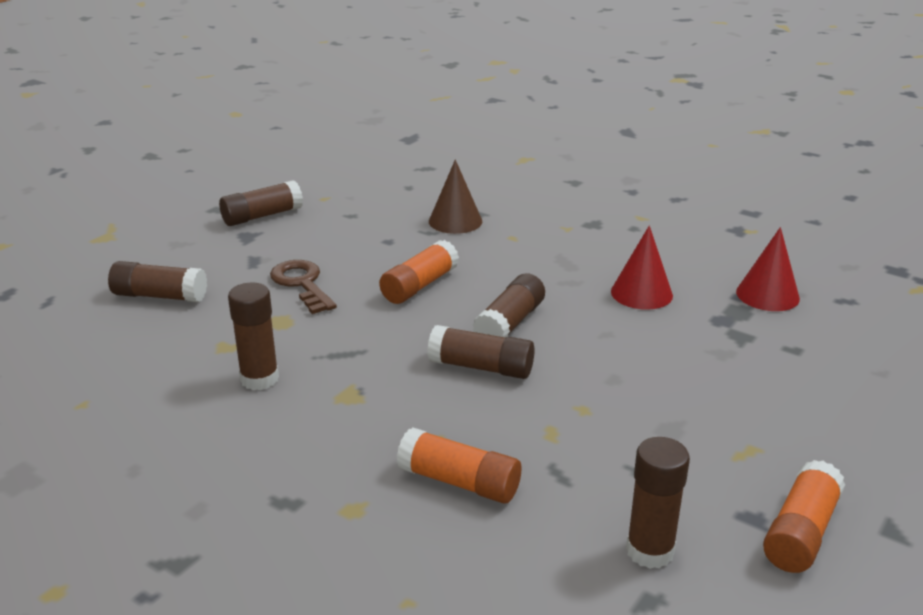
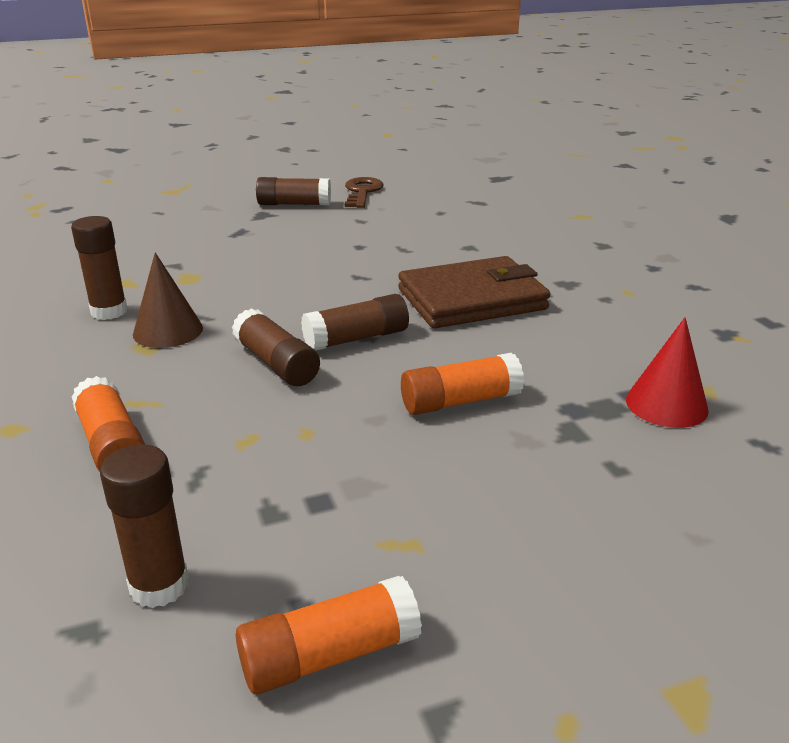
camera: 35 degrees right, 0 degrees up
(159, 296) = (141, 236): brown glue stick -> none
(302, 284) = (245, 257): brown key -> brown key (362, 192)
(419, 286) = (329, 286): orange glue stick -> orange glue stick (460, 401)
(455, 221) = (439, 247): brown cone -> brown cone (168, 331)
(546, 260) = (472, 299): none -> brown wallet
(641, 293) = (522, 356): red cone -> none

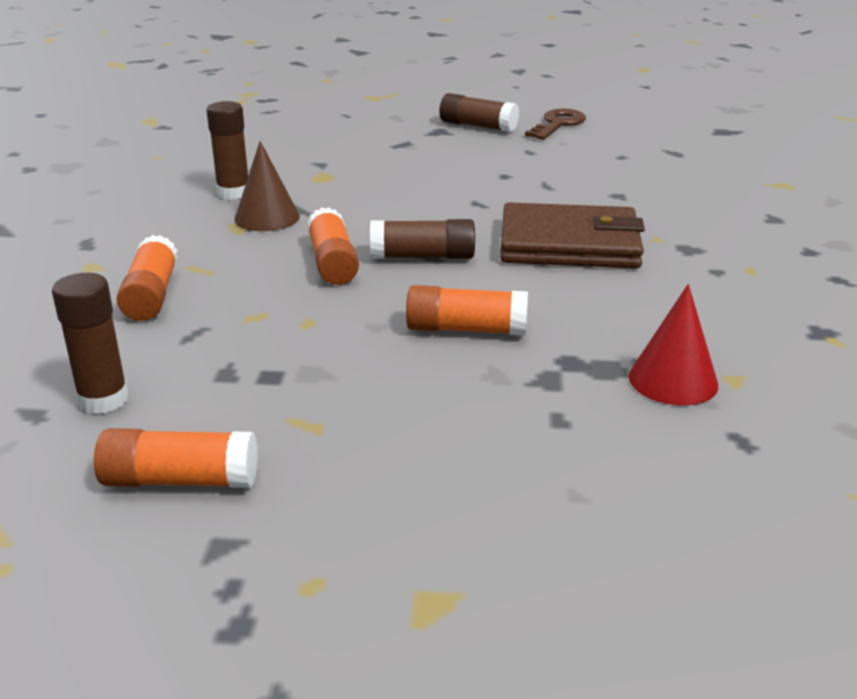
camera: 25 degrees right, 0 degrees up
(276, 364) = (332, 263): brown glue stick -> orange glue stick

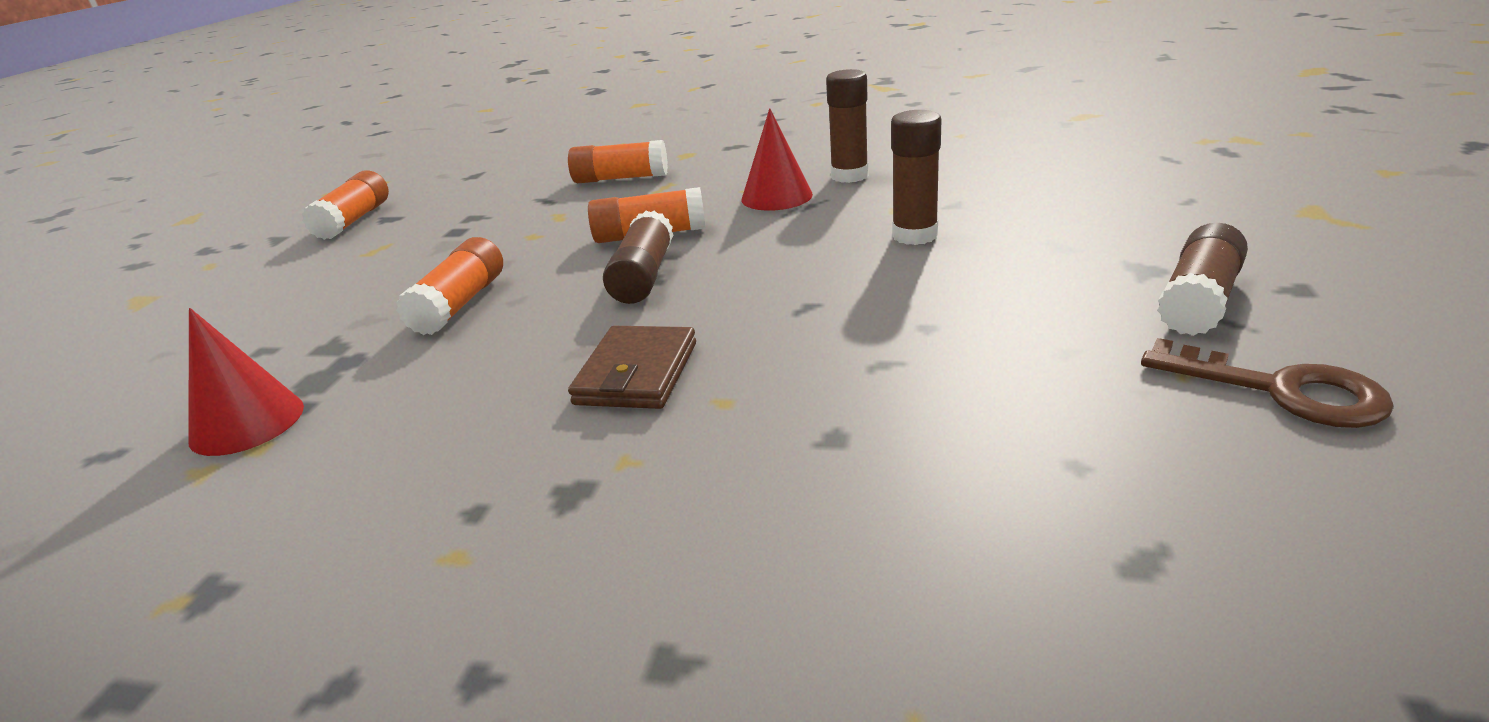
camera: 100 degrees right, 0 degrees up
(103, 400) = (471, 188): brown glue stick -> brown glue stick (914, 235)
(267, 217) = (776, 197): brown cone -> red cone
(569, 244) = (636, 373): brown wallet -> brown wallet, size x0.60

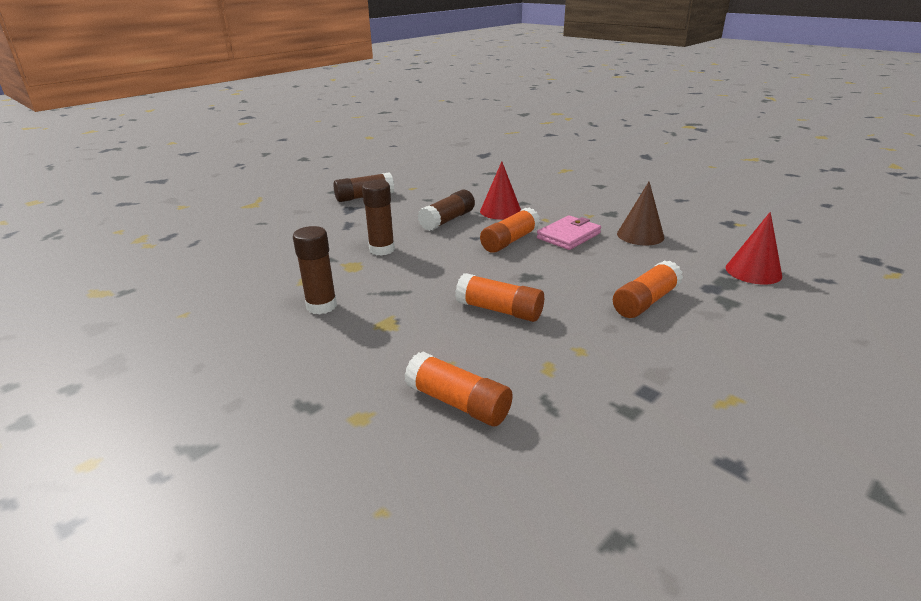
camera: 150 degrees left, 0 degrees up
(354, 220) = (781, 486): orange glue stick -> orange glue stick (510, 241)
(477, 436) = (640, 235): none -> brown cone
(636, 373) = (568, 236): brown wallet -> pink wallet
(643, 276) = (530, 279): brown glue stick -> brown glue stick (447, 220)
(776, 197) = (389, 308): red cone -> red cone (500, 211)
(1280, 390) = (403, 179): brown key -> none

